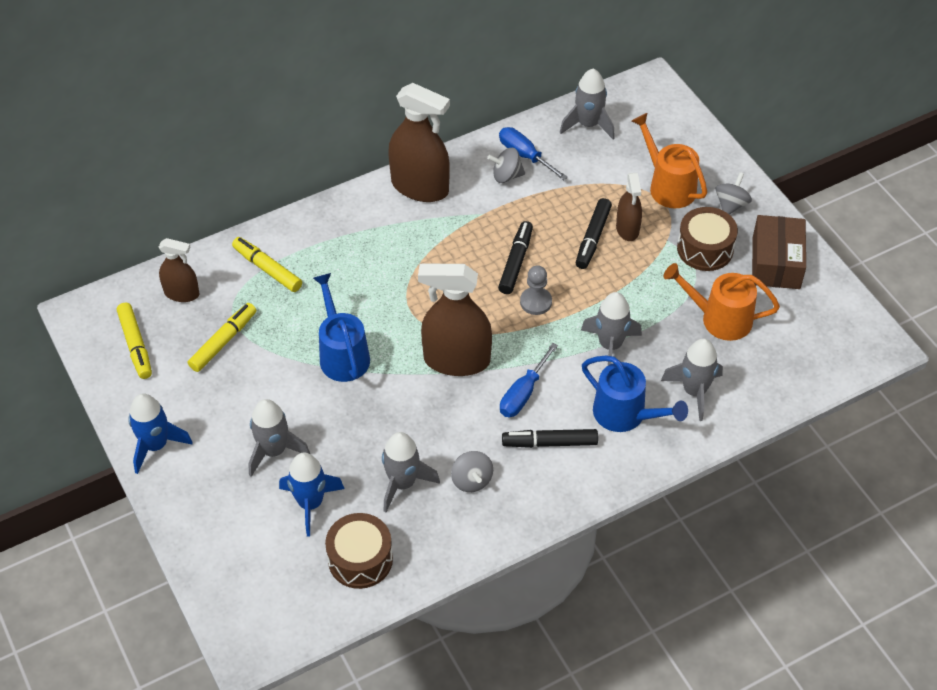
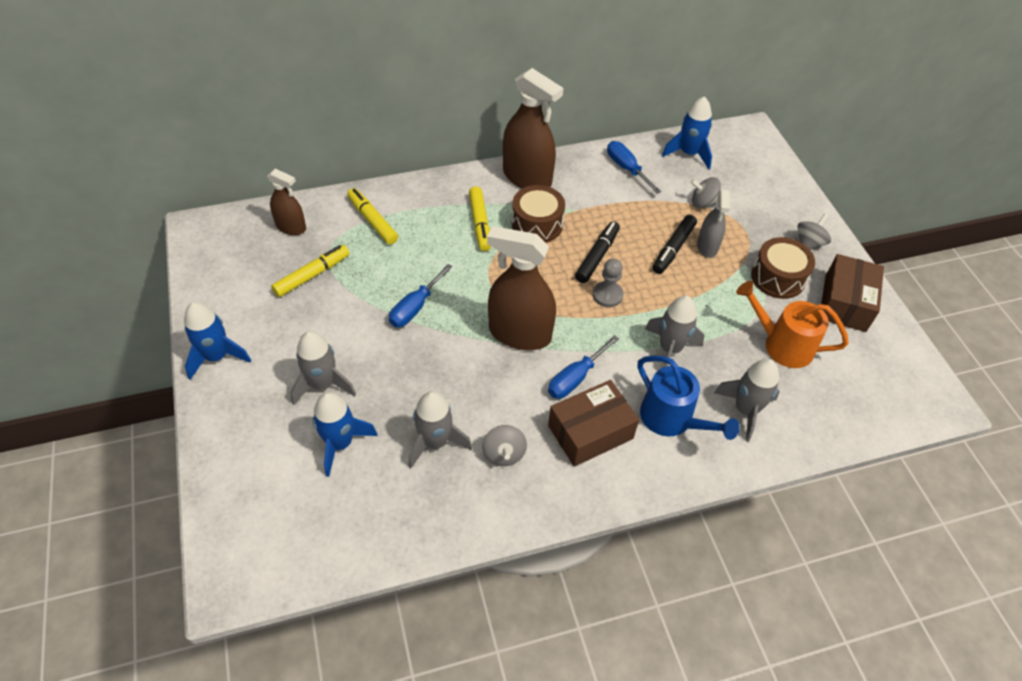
camera: 10 degrees right, 0 degrees up
(135, 345) = (234, 263): yellow marker -> yellow marker (480, 223)
(342, 354) = (415, 307): blue watering can -> blue screwdriver
(360, 559) = (370, 512): brown drum -> brown drum (537, 224)
(506, 176) = (606, 182): grey spinning top -> grey spinning top (703, 203)
(549, 443) = (590, 432): black marker -> brown box
(588, 125) = (688, 154): grey rocket -> blue rocket
(627, 229) = (707, 246): brown spray bottle -> grey spray bottle
(668, 186) = (752, 216): orange watering can -> none

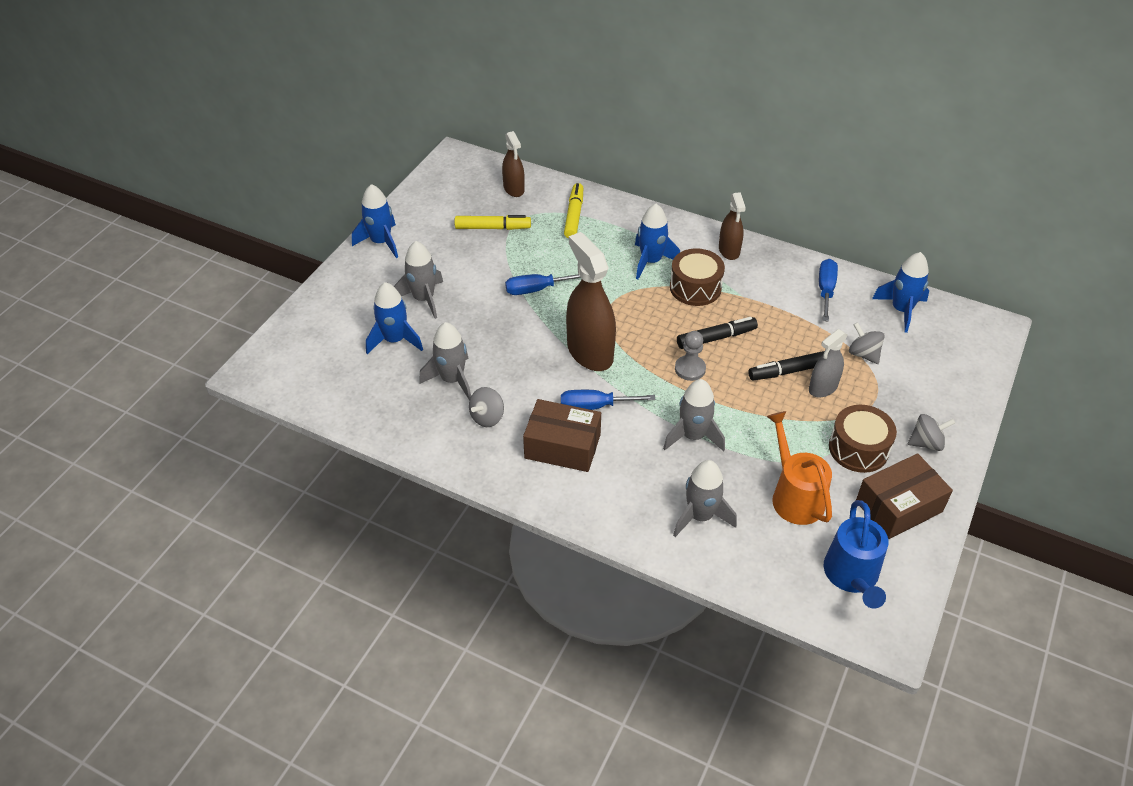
camera: 45 degrees right, 5 degrees down
(480, 223) = (651, 261): yellow marker -> blue rocket
(527, 178) = (729, 250): brown spray bottle -> brown spray bottle, size x0.56
(672, 419) = (633, 481): blue watering can -> blue watering can (852, 576)

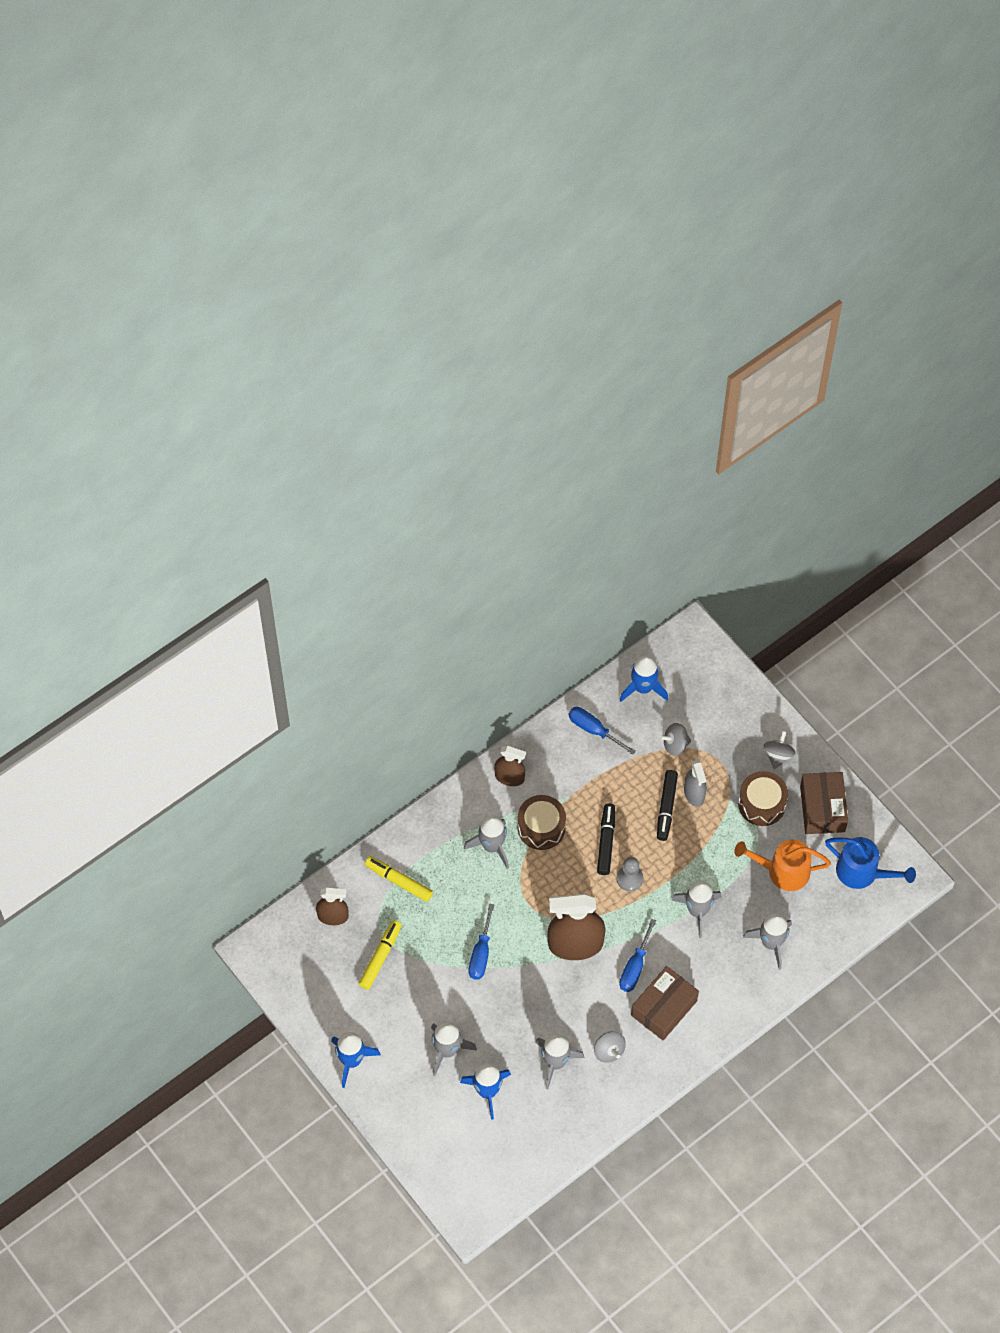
camera: 65 degrees left, 15 degrees up
(651, 261) = (492, 846): blue rocket -> grey rocket

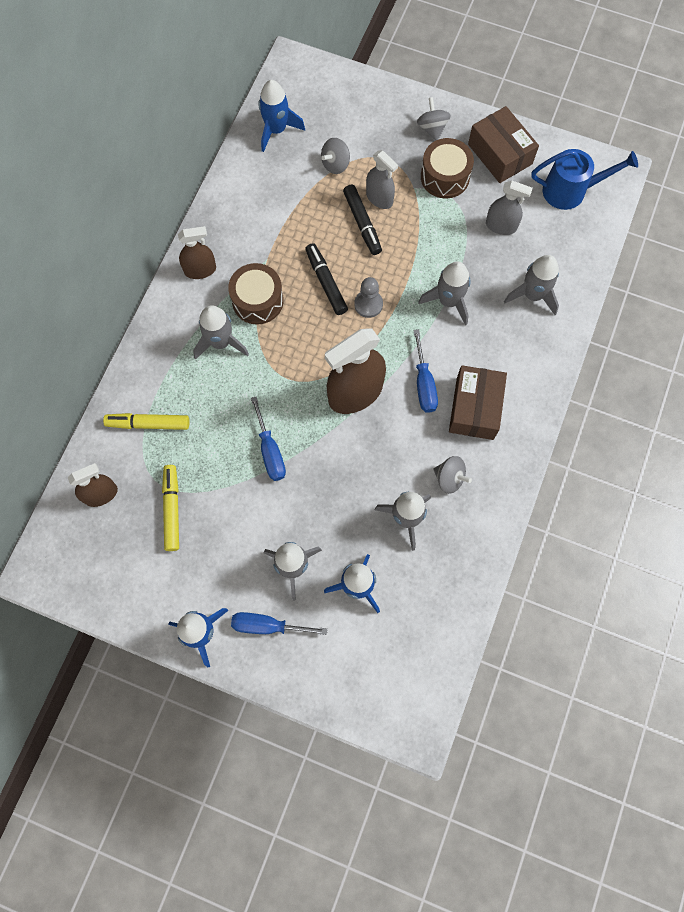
camera: 30 degrees left, 10 degrees up
(593, 730) = (253, 188): blue screwdriver -> blue screwdriver (267, 625)
(782, 871) = (501, 226): orange watering can -> grey spray bottle

